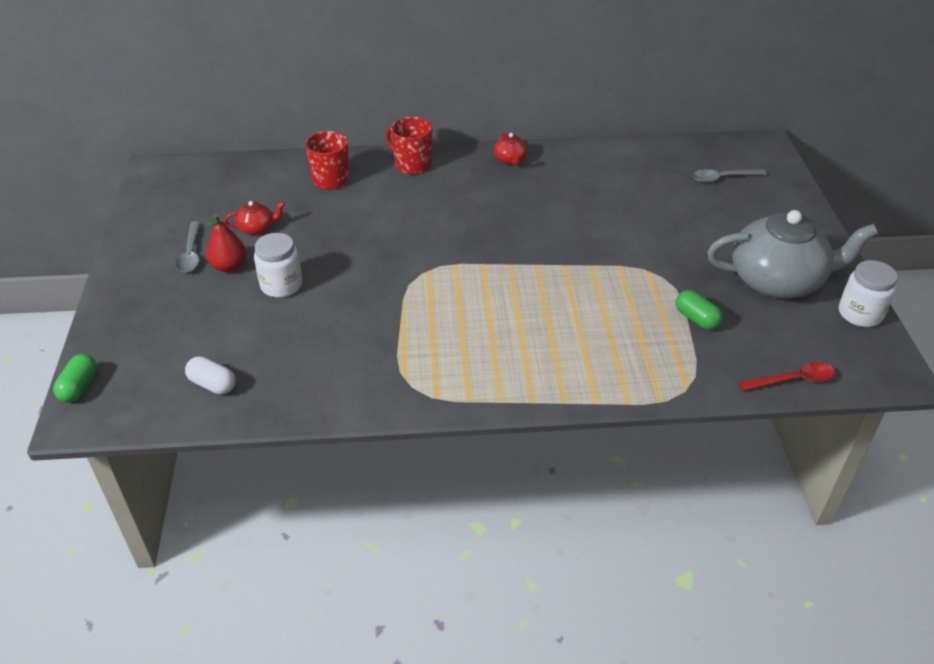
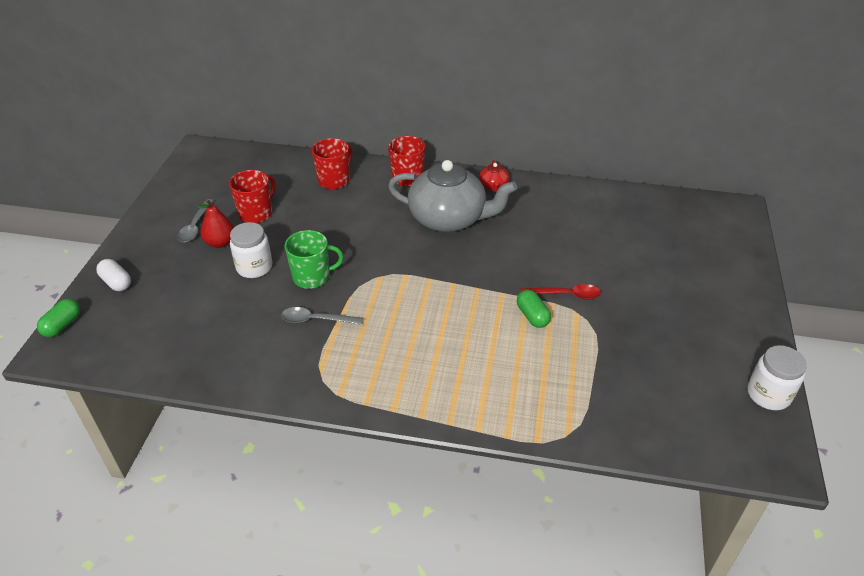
camera: 15 degrees right, 0 degrees up
(213, 384) = (163, 344): white capsule -> white capsule (116, 282)
(257, 228) = (256, 213): red teapot -> red mug
(352, 284) = (312, 277): none -> green mug
(696, 319) = (603, 368): green capsule -> green capsule (532, 316)
(722, 178) = (684, 235): grey spoon -> grey spoon (316, 320)
(777, 280) = (698, 345): grey teapot -> grey teapot (449, 219)
(793, 380) = (674, 448): red spoon -> red spoon (566, 295)

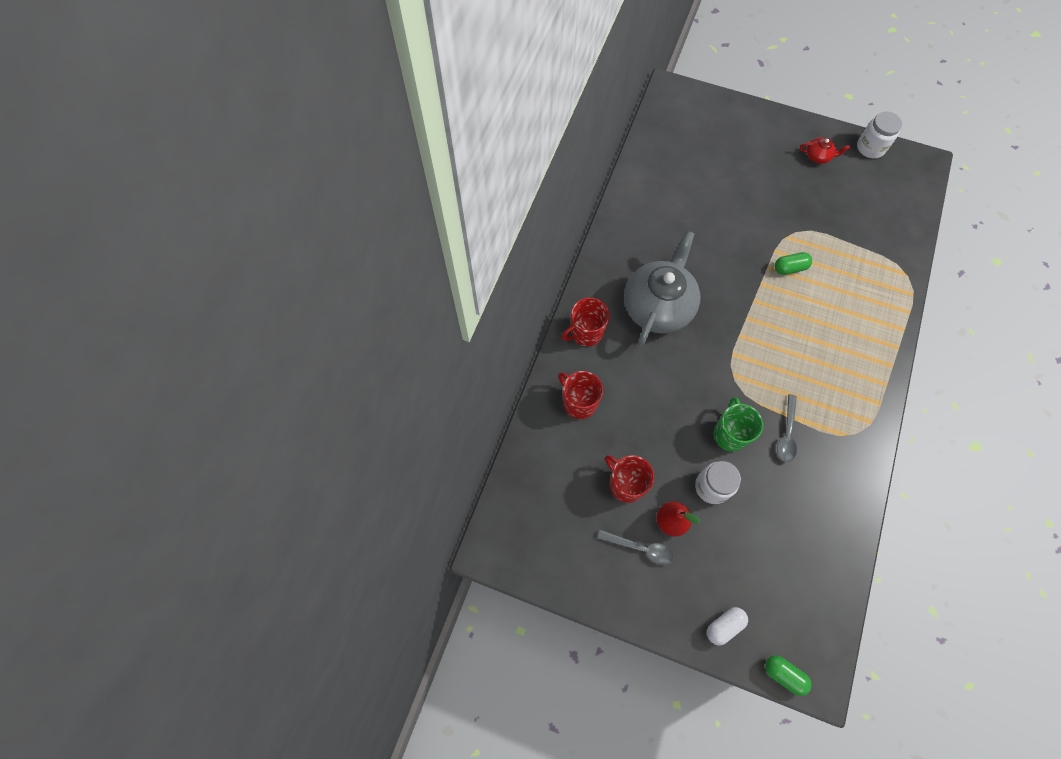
camera: 80 degrees left, 25 degrees up
(493, 186) = (612, 259): red teapot -> red teapot (818, 156)
(566, 295) = (766, 239): red spoon -> none

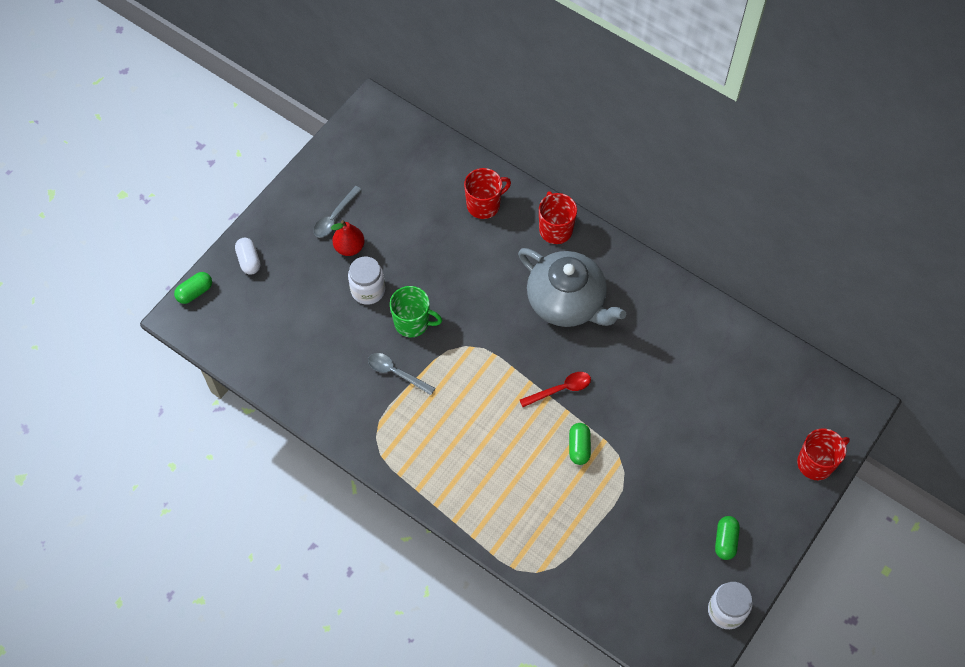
camera: 105 degrees right, 5 degrees down
(626, 484) = (394, 221): red mug -> red mug (816, 463)
(744, 293) = (560, 389): none -> red spoon
(818, 156) = (725, 541): red teapot -> green capsule

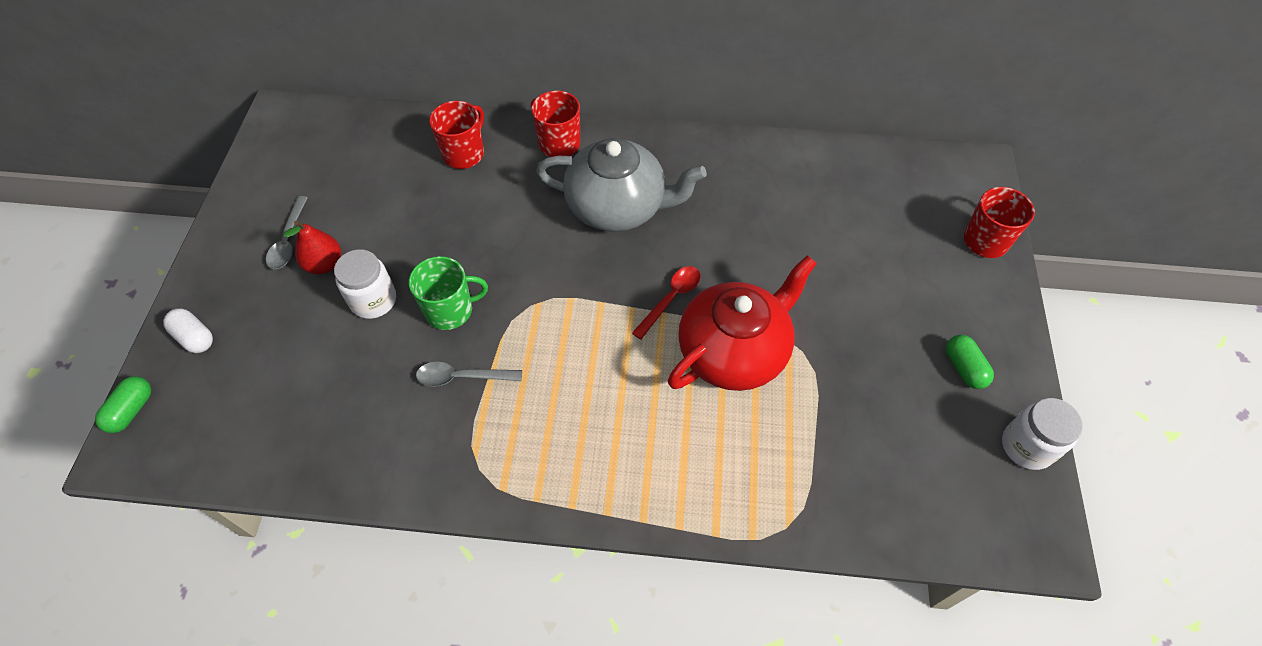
camera: 30 degrees left, 5 degrees down
(579, 447) = (734, 351): green capsule -> red teapot

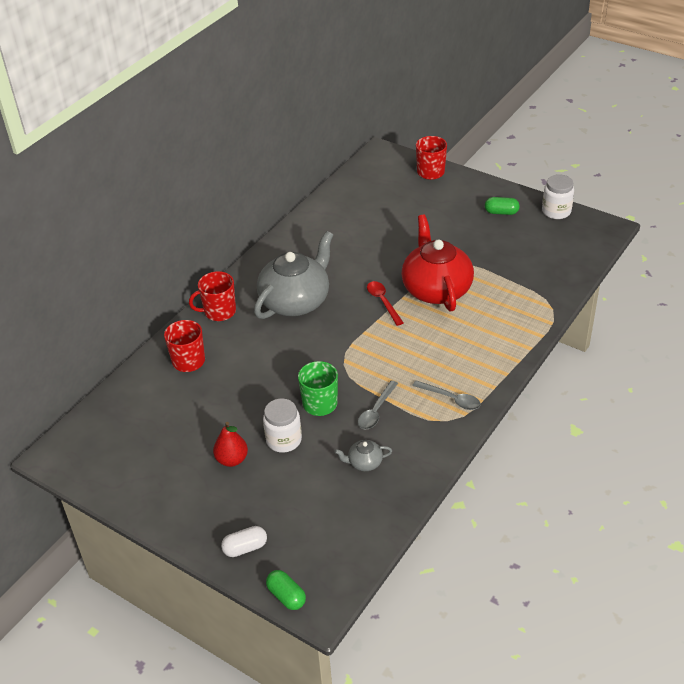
camera: 60 degrees left, 15 degrees down
(288, 240) = (193, 475): grey spoon -> grey spoon (451, 399)
(366, 402) = (364, 463): none -> grey teapot

